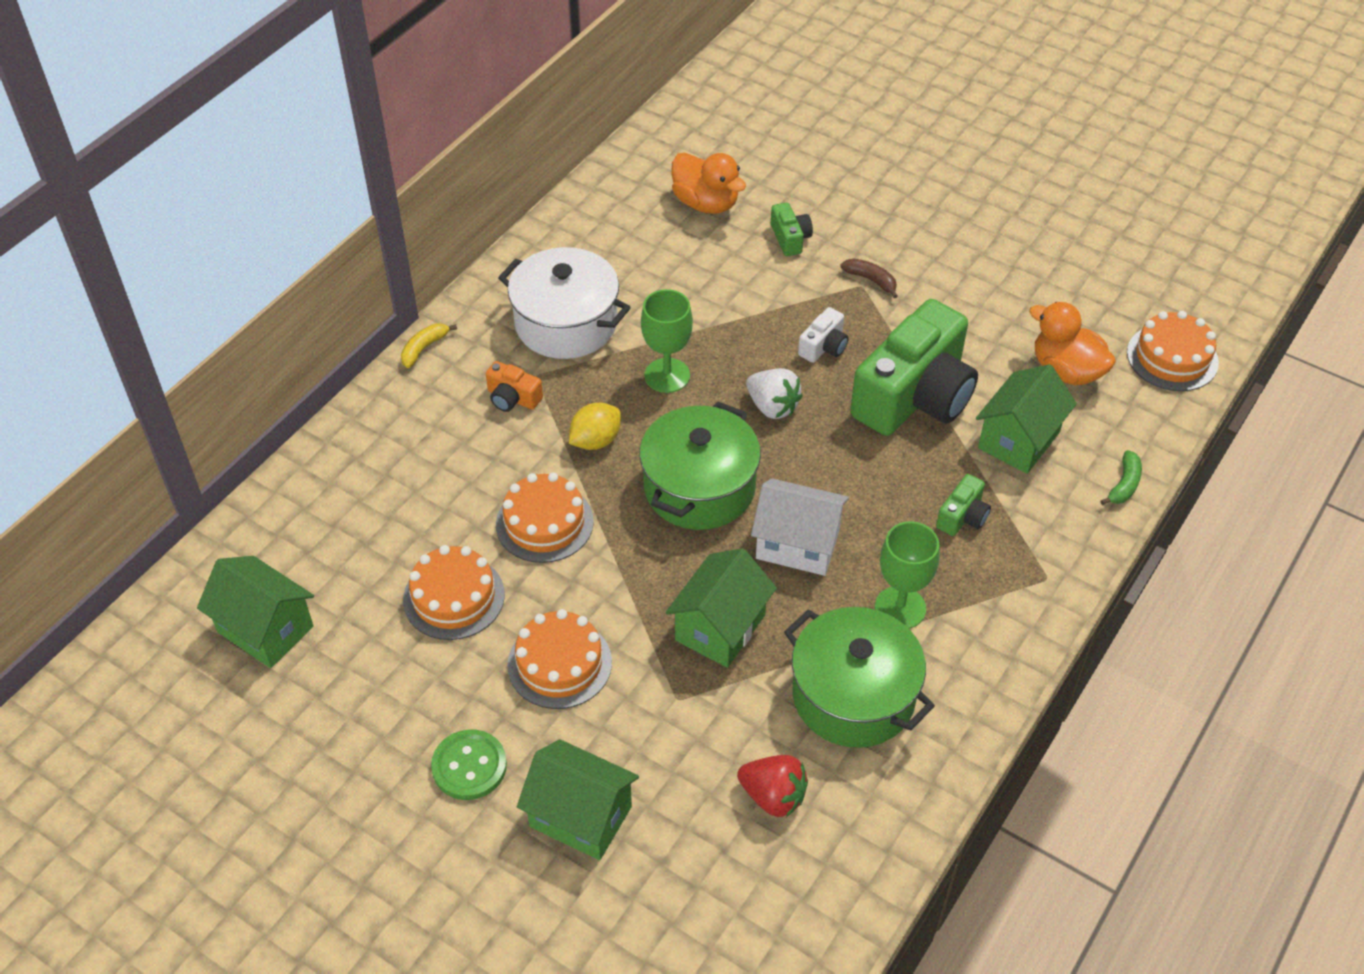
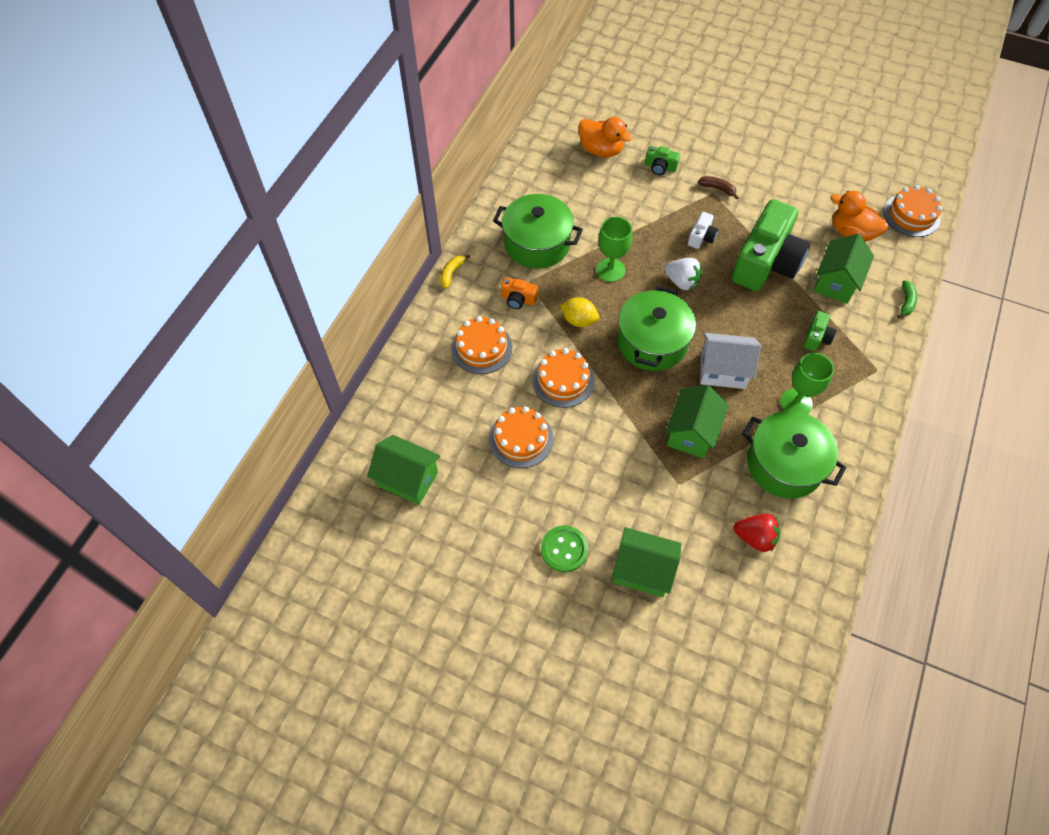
camera: 10 degrees left, 10 degrees up
(559, 663) = (600, 472): orange cake -> orange cake (481, 348)
(566, 323) = (537, 244): white pot -> green pot
(595, 441) = (579, 320): yellow lemon -> yellow lemon turned 75 degrees clockwise
(790, 238) = (660, 167): green camera -> green camera turned 135 degrees clockwise

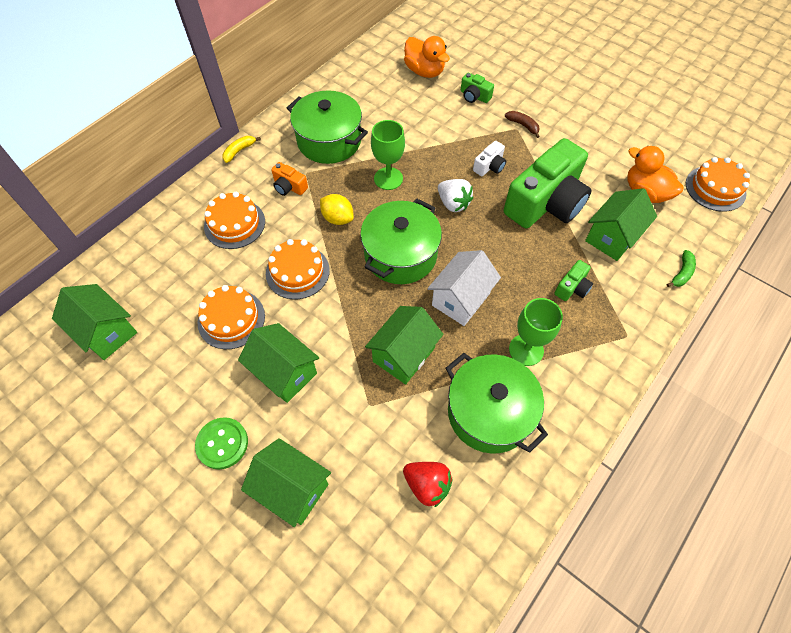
camera: 15 degrees right, 0 degrees up
(592, 474) = (284, 372): none -> green house
(723, 371) = (461, 299): white house -> white house turned 75 degrees counterclockwise

